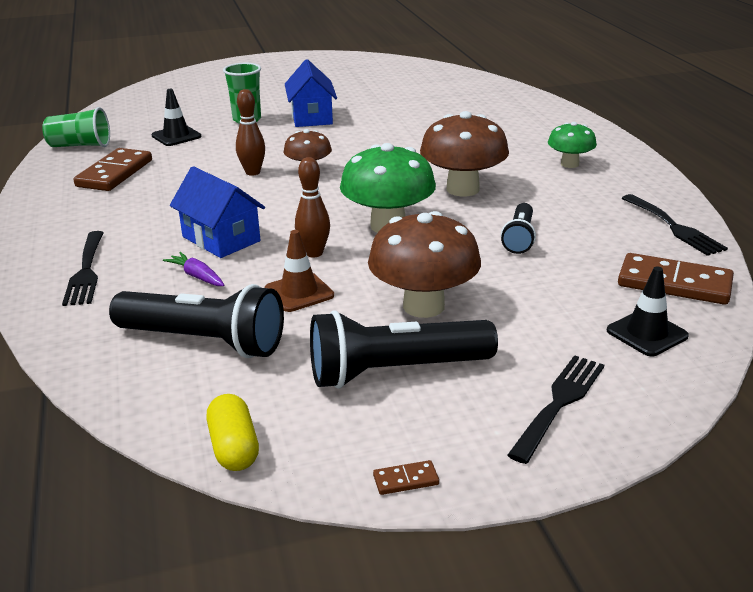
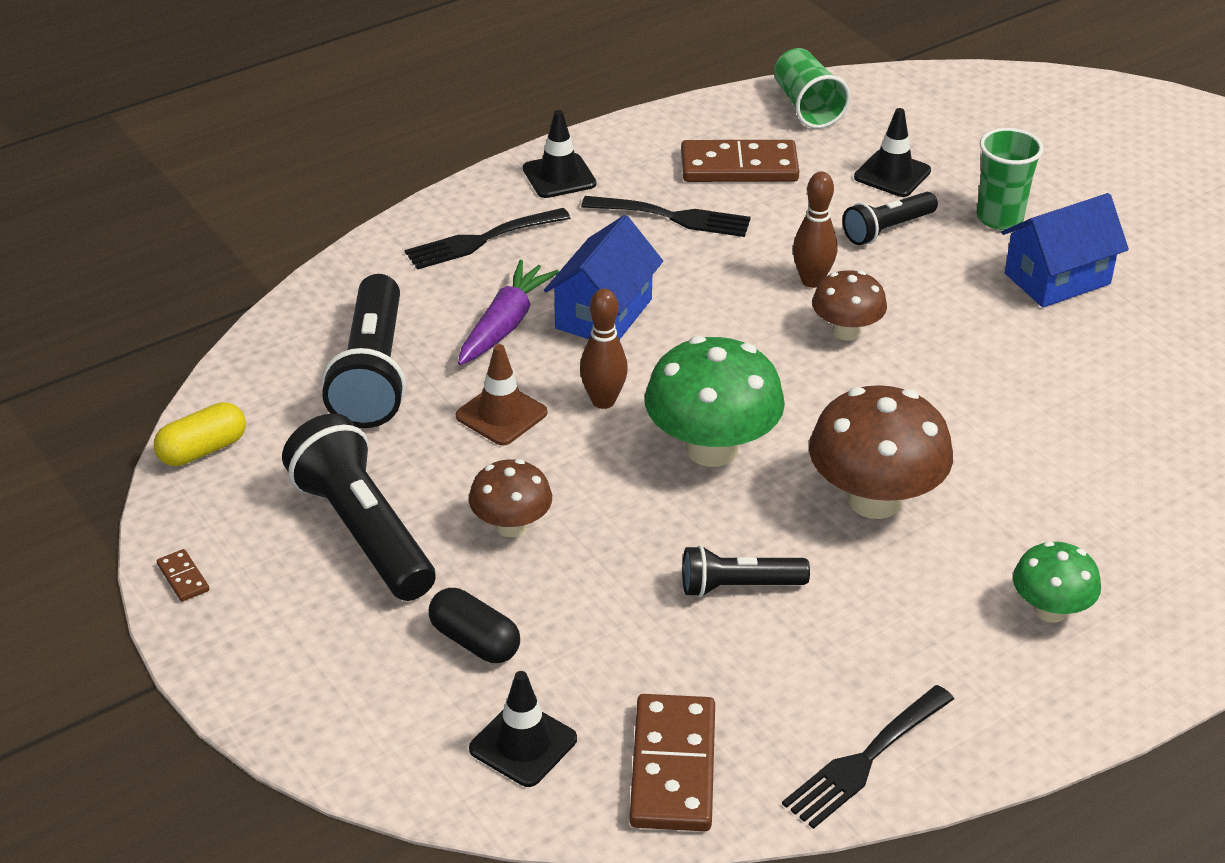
camera: 70 degrees right, 10 degrees up
(46, 231) = (559, 176): none -> black traffic cone
(197, 276) = (505, 324): purple carrot -> purple carrot, size x1.61
(226, 146) = (887, 229): none -> black flashlight
(423, 306) = (511, 526): brown mushroom -> brown mushroom, size x0.58
(539, 338) = (474, 641): none -> black capsule
(559, 403) = (343, 675): black fork -> black fork (673, 217)

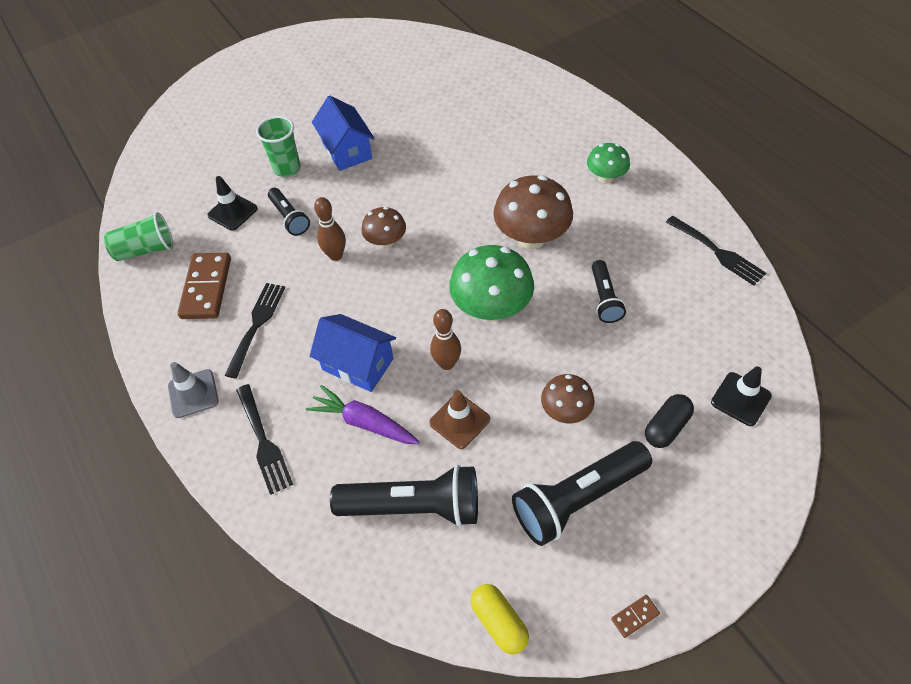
camera: 85 degrees left, 15 degrees up
(559, 176) = (193, 393): black traffic cone -> grey traffic cone
(673, 767) = (741, 329): brown domino -> none

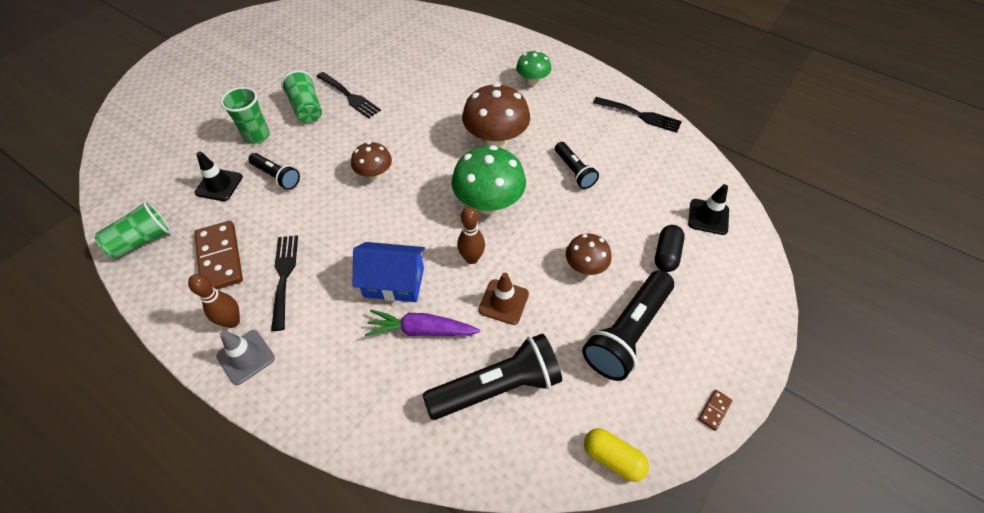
camera: 25 degrees left, 0 degrees up
(264, 442) = (335, 378): black fork -> black fork (350, 96)
(336, 255) = (334, 197): brown bowling pin -> brown bowling pin (232, 321)
(347, 150) = (307, 108): blue house -> green cup

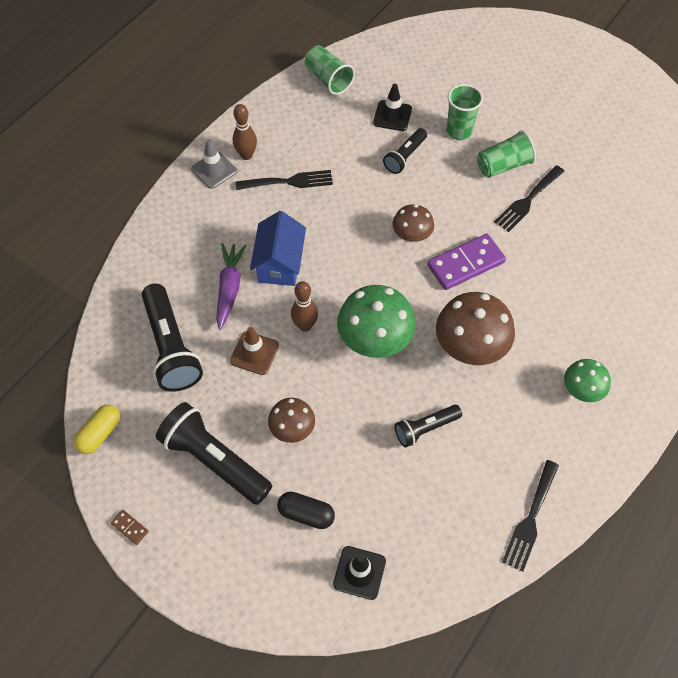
camera: 90 degrees right, 5 degrees up
(220, 258) = (309, 134): brown domino -> none
(411, 139) = (465, 264): none -> purple domino

